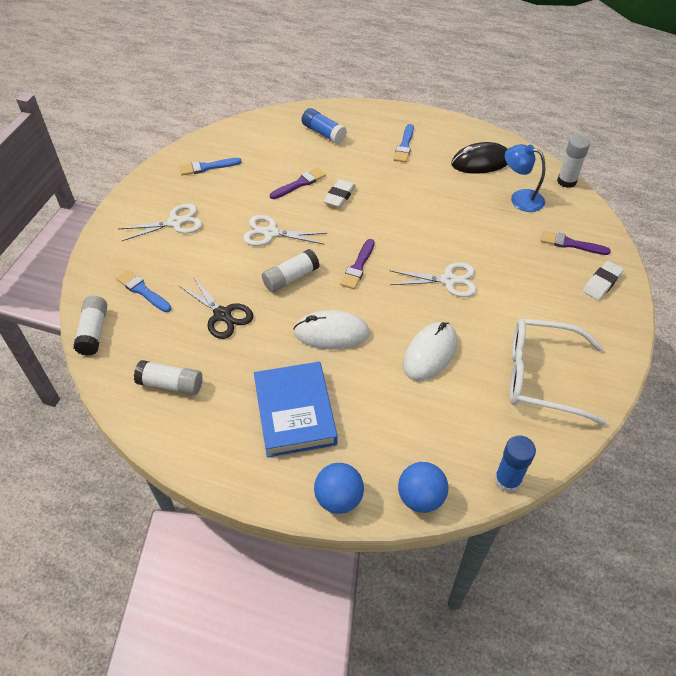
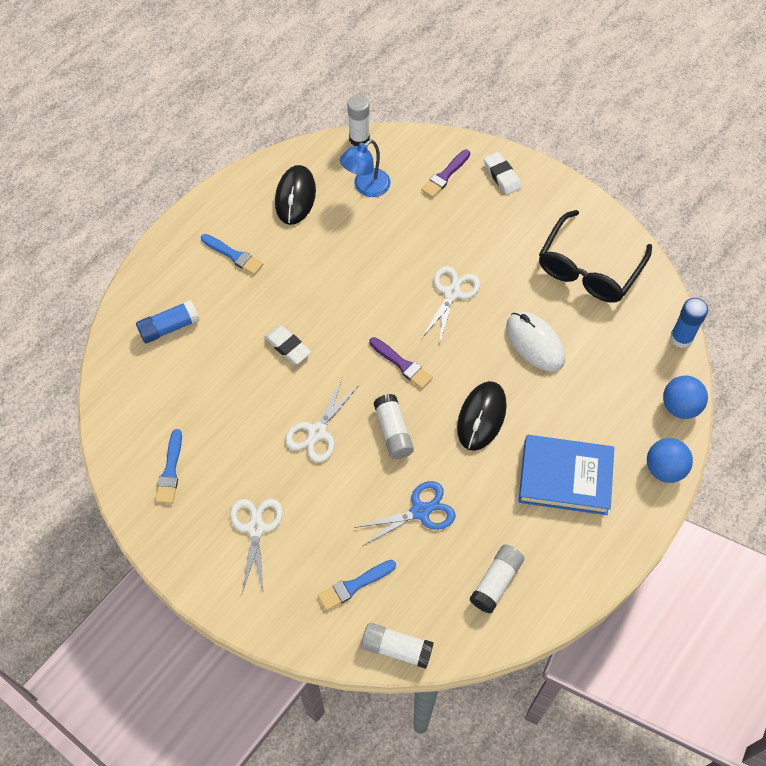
camera: 70 degrees left, 10 degrees up
(222, 315) = (420, 511): black scissors -> blue scissors
(300, 183) = (248, 379): purple brush -> none
(331, 333) = (481, 417): white mouse -> black mouse
(542, 377) = (589, 268): white glasses -> black glasses

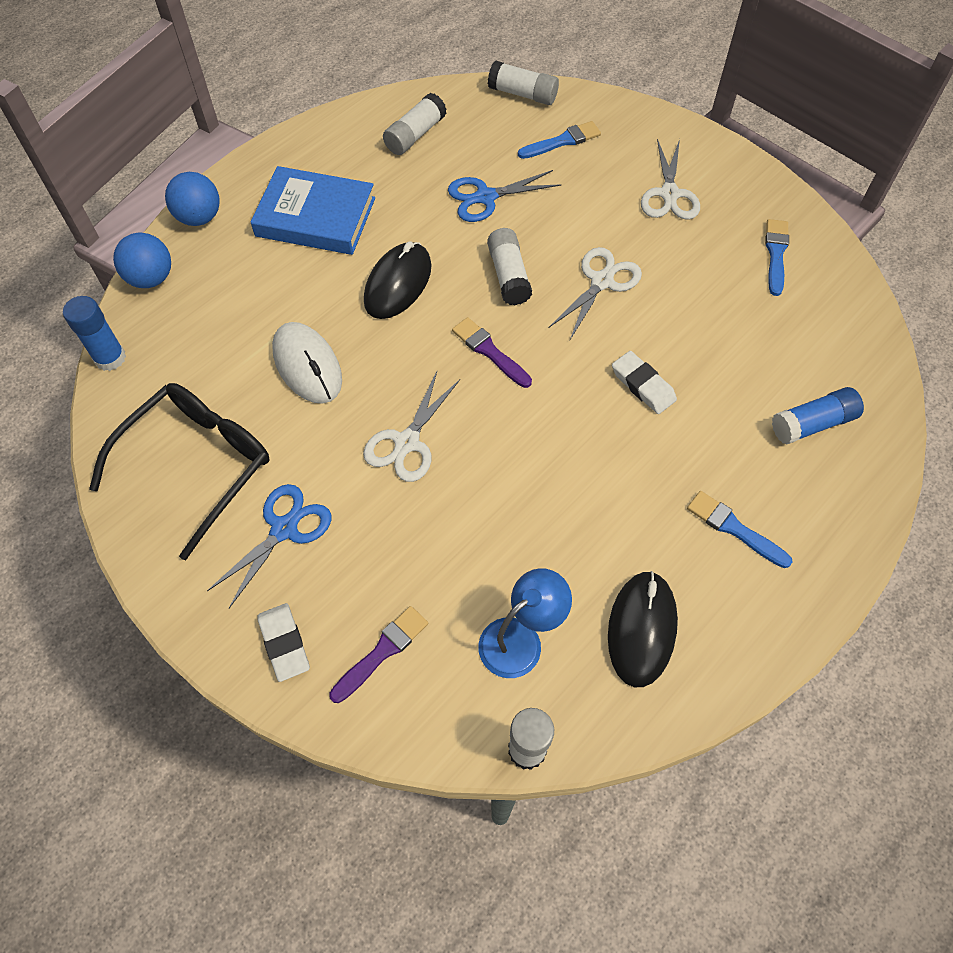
camera: 175 degrees left, 0 degrees up
(519, 234) = (284, 529): none -> blue scissors

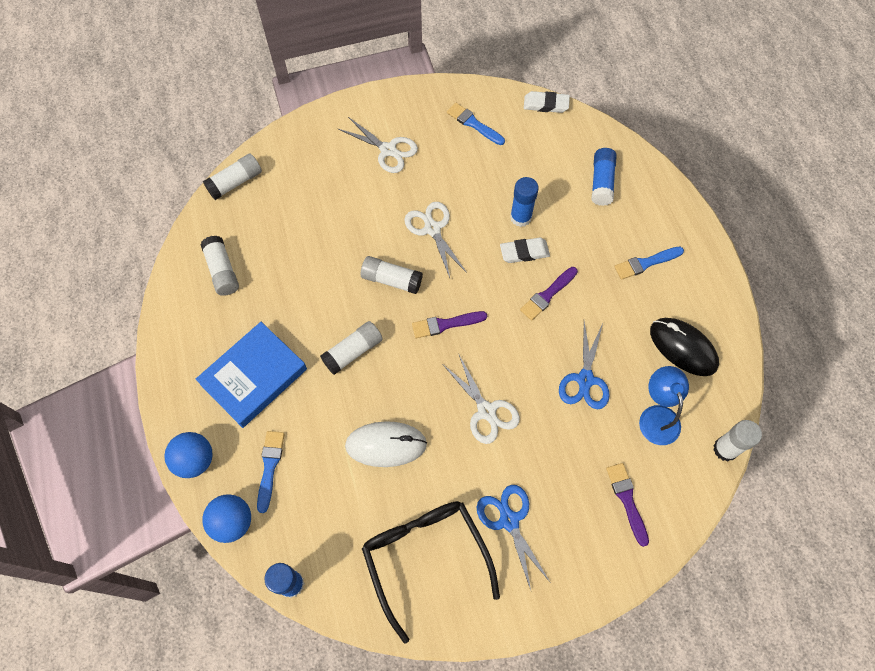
camera: 60 degrees left, 5 degrees up
(284, 643) = (592, 558): white eraser -> white eraser (546, 104)
(398, 284) = (353, 352): black mouse -> white glue stick
(486, 197) = (314, 257): blue scissors -> blue scissors (585, 379)
(562, 141) = (298, 183): blue brush -> blue brush (270, 467)
(603, 436) = (547, 295): none -> purple brush
(688, 360) = (520, 217): none -> blue glue stick

